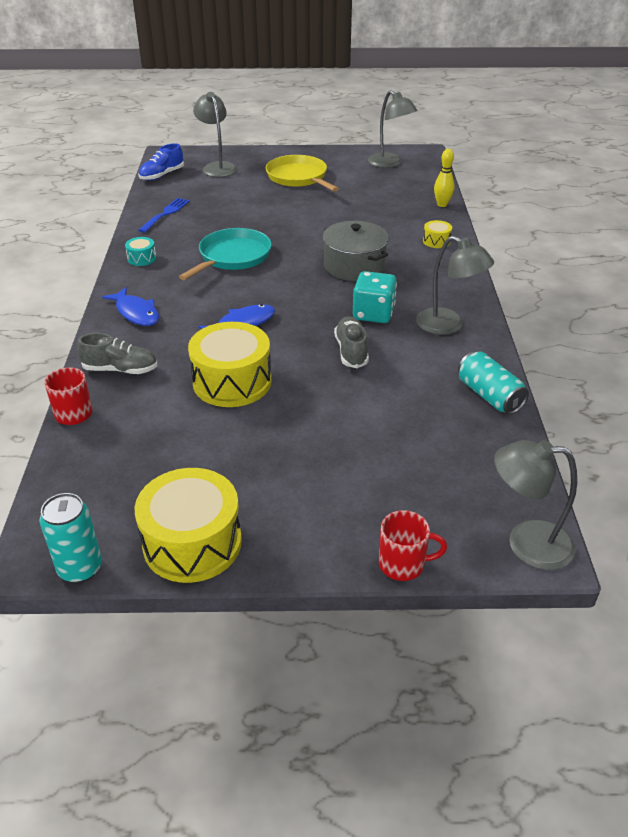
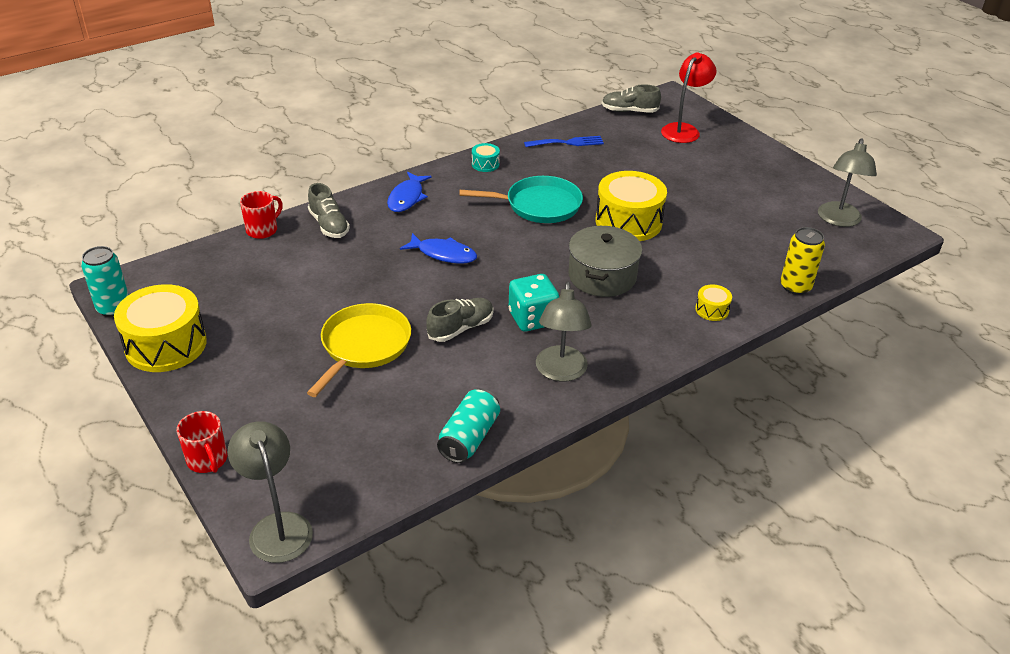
camera: 55 degrees right, 0 degrees up
(162, 175) = (629, 111): blue shoe -> grey shoe
(217, 167) = (684, 130): grey lamp -> red lamp
(232, 382) = (360, 283): yellow drum -> yellow drum (628, 222)
(298, 177) = (727, 179): yellow pan -> yellow pan (364, 346)
(442, 204) = (795, 287): yellow bowling pin -> yellow can

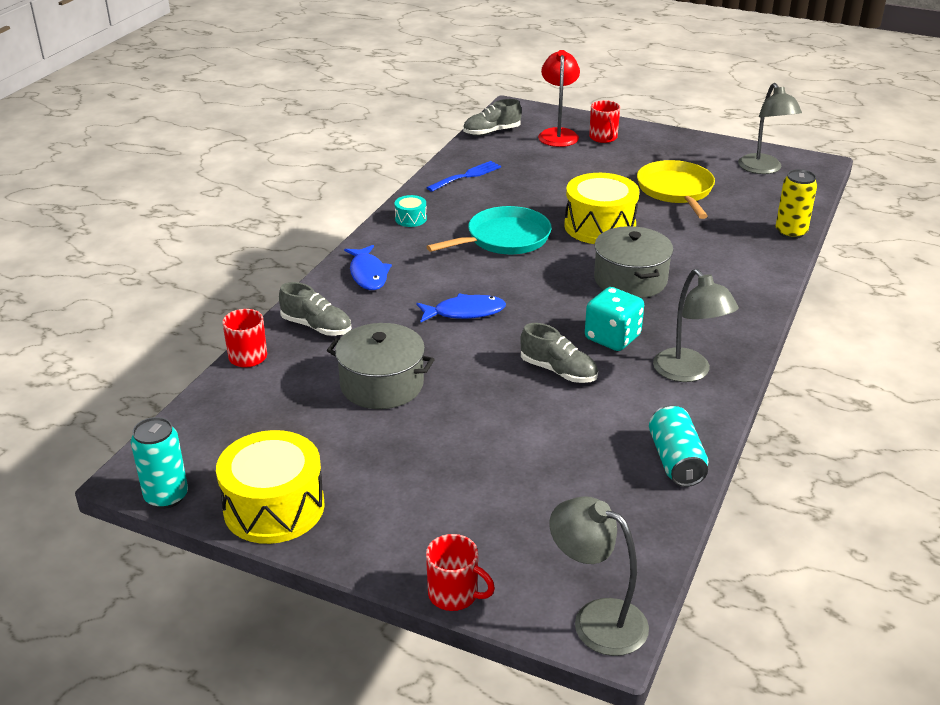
camera: 30 degrees left, 5 degrees down
(325, 286) = (382, 384): none -> grey pot
(364, 346) = (485, 423): yellow pan -> yellow pan (676, 190)
(461, 328) = (558, 371): grey shoe -> grey shoe turned 105 degrees clockwise
(712, 310) = (749, 274): yellow drum -> none
(720, 145) = (603, 138): none -> red mug

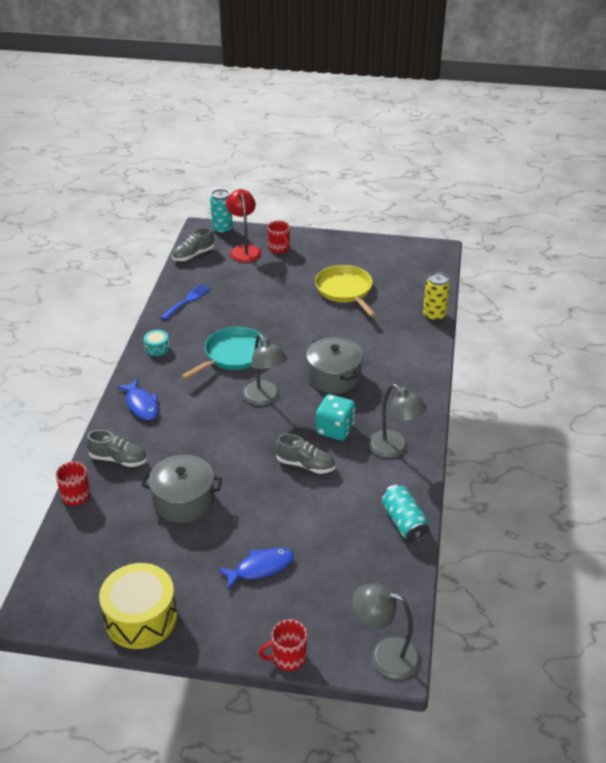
camera: 15 degrees left, 5 degrees up
(166, 496) = (59, 626): turquoise can -> turquoise can (222, 229)
(454, 594) = (288, 658): red mug -> red mug turned 150 degrees clockwise
(465, 312) = (224, 426): blue fish -> blue fish (260, 568)
(599, 226) = (299, 332): yellow drum -> none
(763, 169) = (402, 261): grey lamp -> grey lamp (265, 398)

